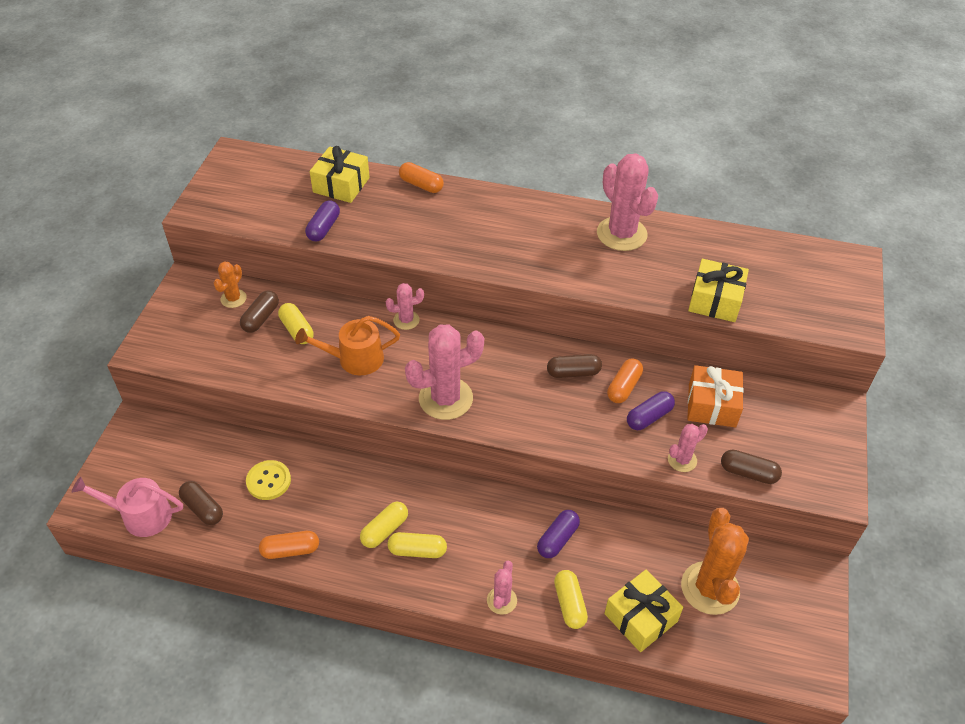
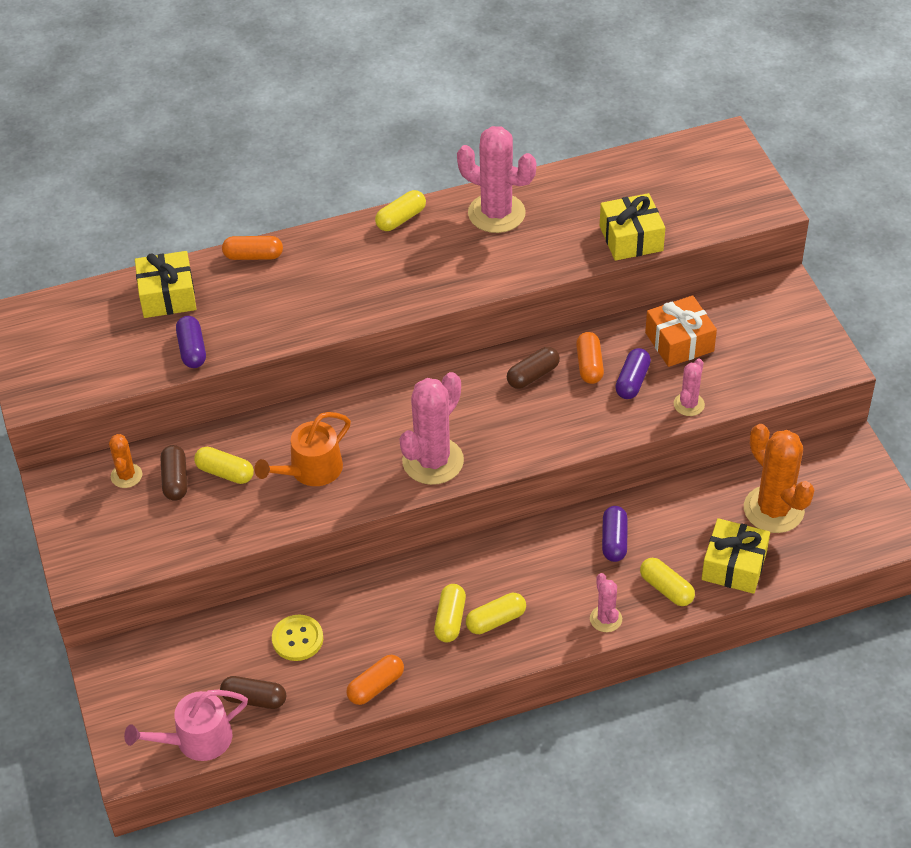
camera: 30 degrees left, 0 degrees up
(406, 320) = (329, 406): pink cactus -> none
(546, 206) = (401, 219): none -> yellow capsule
(748, 473) = (752, 386): brown capsule -> none

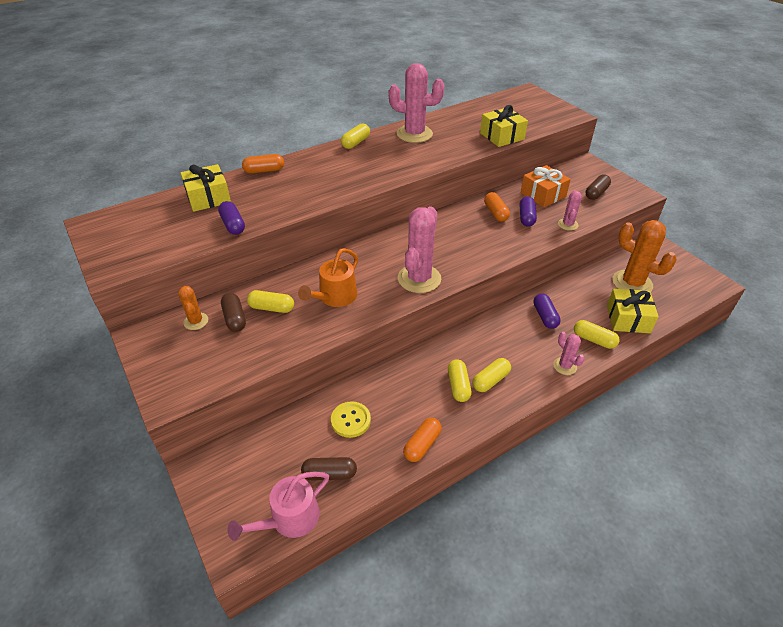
camera: 15 degrees left, 5 degrees down
(533, 375) = (463, 222): brown capsule -> brown capsule (596, 193)

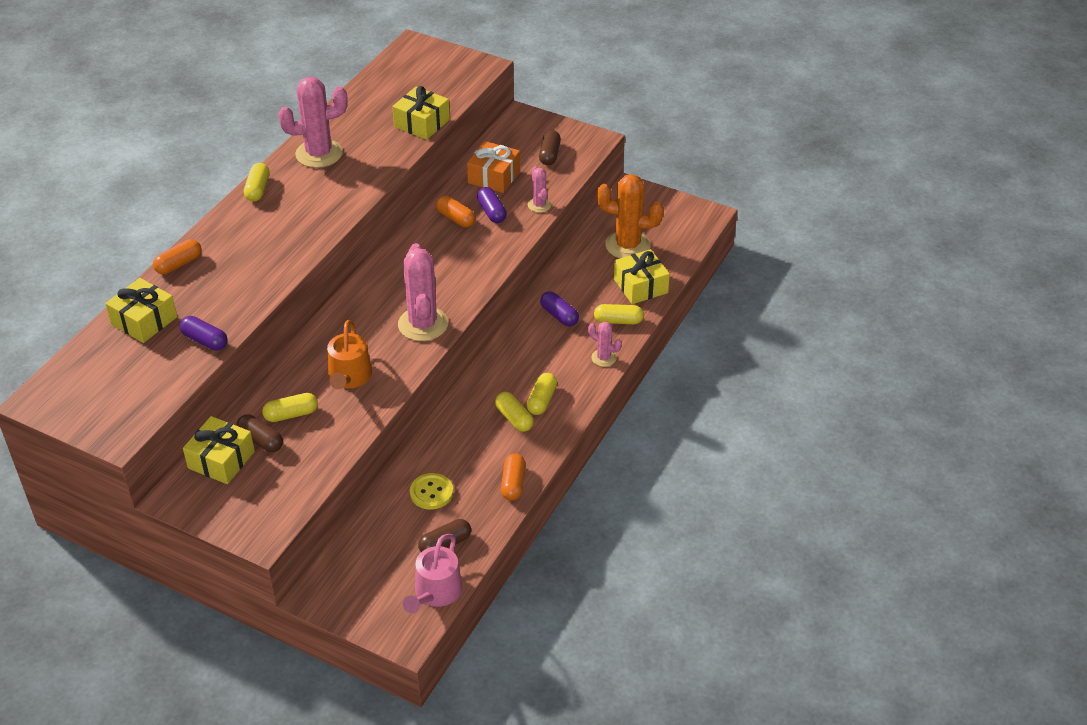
camera: 30 degrees left, 0 degrees up
(196, 321) = (221, 460): orange cactus -> yellow gift

